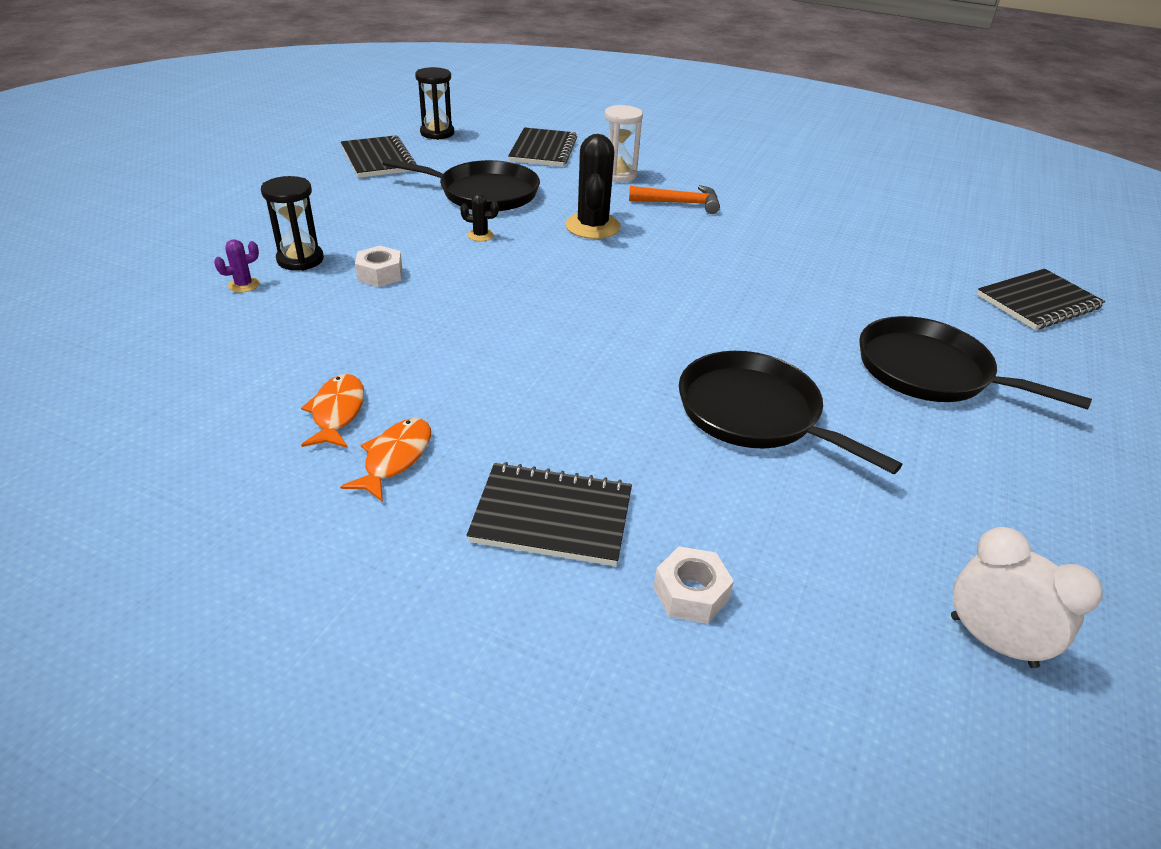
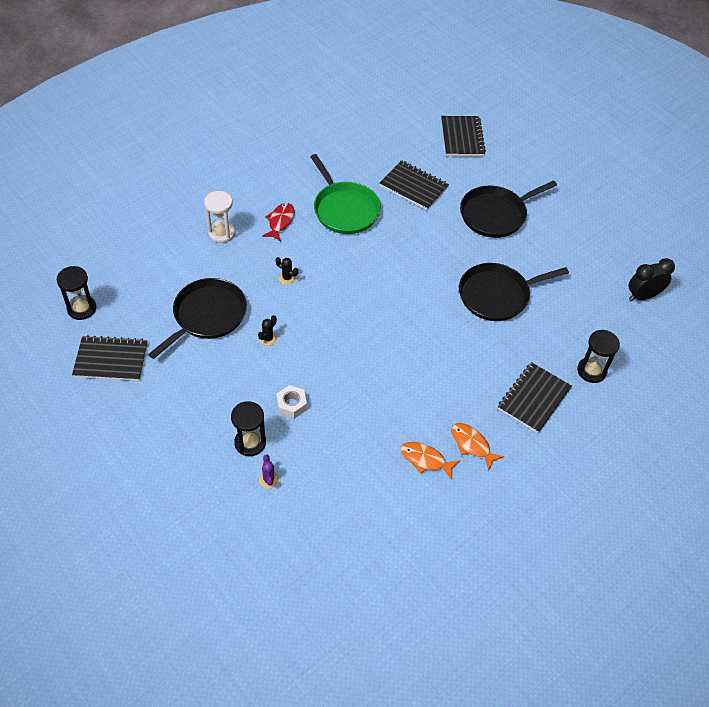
camera: 65 degrees left, 15 degrees up
(543, 150) = (155, 257): black notebook -> black notebook (413, 186)
(592, 226) = (287, 278): black cactus -> black cactus, size x0.46
(679, 203) = (280, 222): orange hammer -> red fish
(690, 593) = (591, 371): white nut -> black hourglass
(757, 239) = (344, 209): none -> green pan
(992, 641) = (643, 296): white clock -> black clock

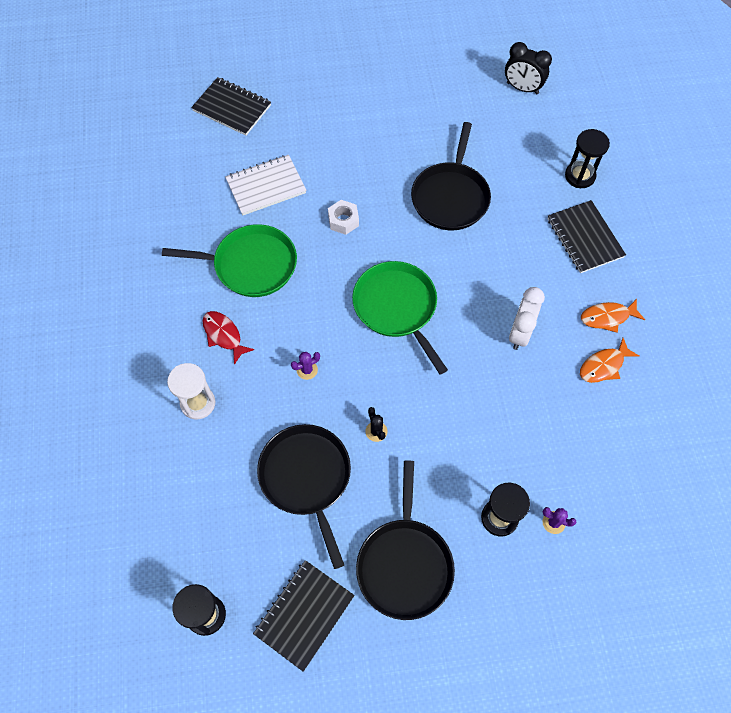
camera: 55 degrees left, 10 degrees up
(287, 278) = (307, 370): black cactus -> purple cactus
(291, 405) = (475, 452): white nut -> white nut (343, 221)
(374, 306) = (397, 308): none -> green pan
(412, 391) = (520, 333): none -> white clock
(413, 186) = (266, 186): black notebook -> white notebook
(496, 214) = (352, 140): black pan -> black pan (404, 564)
(643, 296) = (522, 88): black clock -> black clock turned 75 degrees counterclockwise

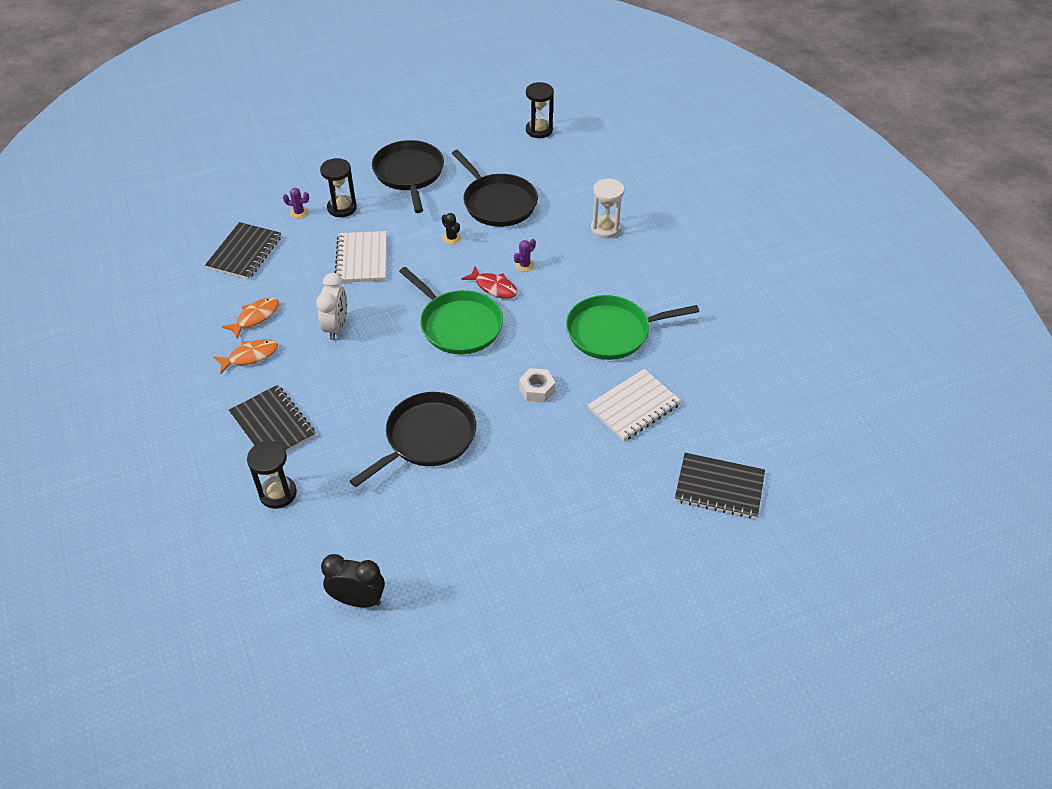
camera: 165 degrees right, 15 degrees down
(224, 335) = (608, 275): red fish -> red fish (494, 287)
(304, 615) = (472, 141): black notebook -> black notebook (244, 253)
(450, 197) = (427, 438): black pan -> black pan turned 45 degrees clockwise
(484, 423) = (362, 259): none -> white notebook

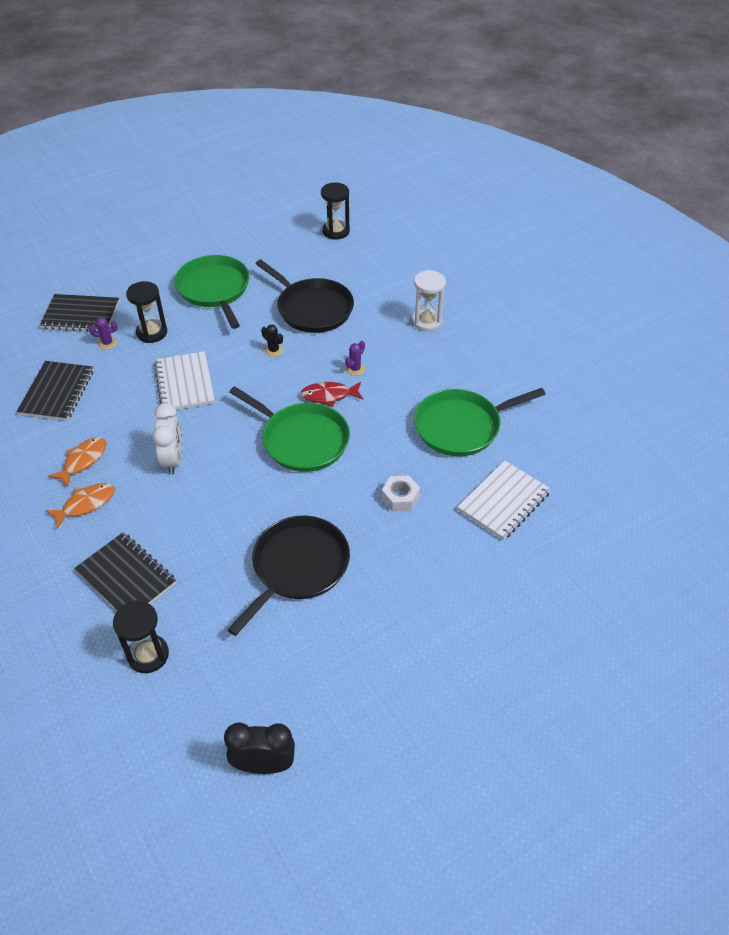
camera: 10 degrees left, 0 degrees up
(409, 174) = (214, 289): black pan -> green pan
(494, 287) = (329, 396): red fish -> red fish turned 150 degrees clockwise
(719, 487) = (612, 575): black notebook -> black notebook (81, 315)

